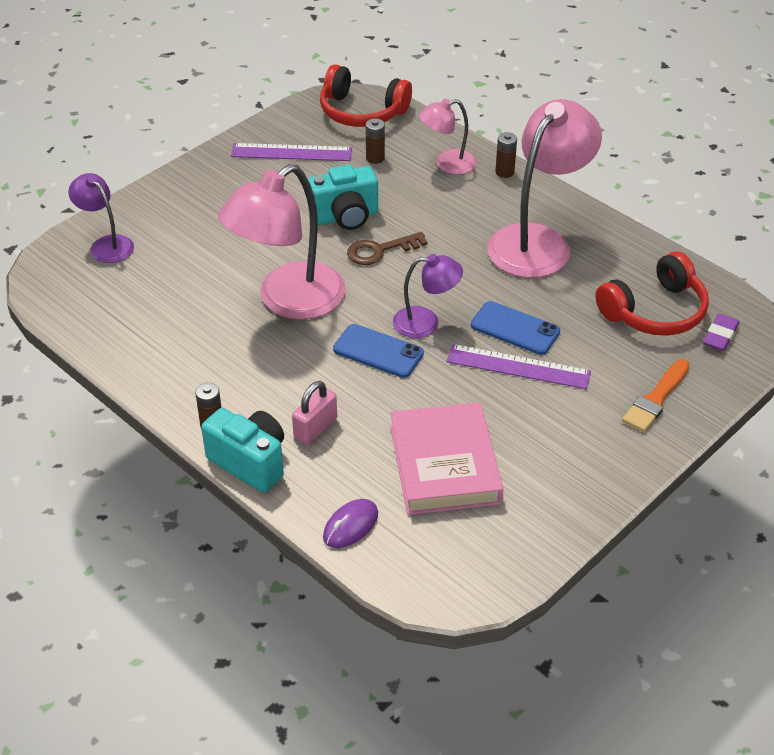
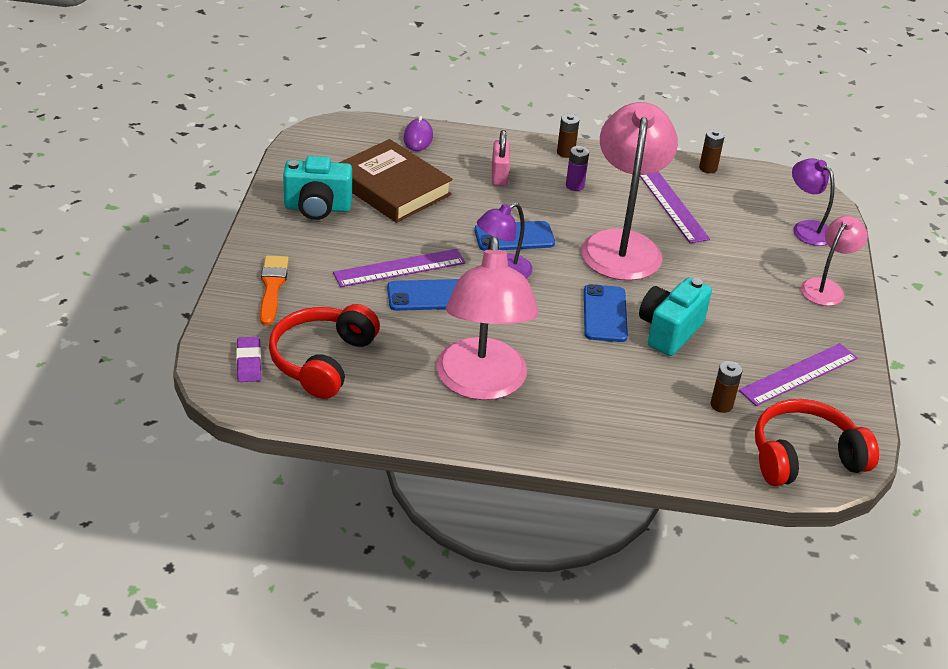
camera: 140 degrees right, 5 degrees down
(106, 244) = (806, 228): purple lamp -> purple lamp turned 135 degrees counterclockwise
(189, 317) = (673, 206): none -> purple ruler
(250, 462) = (517, 144): turquoise camera -> turquoise camera (317, 208)
(253, 381) = (574, 186): none -> purple battery
(380, 250) = (605, 314): brown key -> blue phone
(444, 465) = (392, 187): pink book -> brown book
(447, 164) = (650, 431): pink lamp -> pink lamp (826, 287)
(504, 172) = (586, 449): brown battery -> brown battery (708, 168)

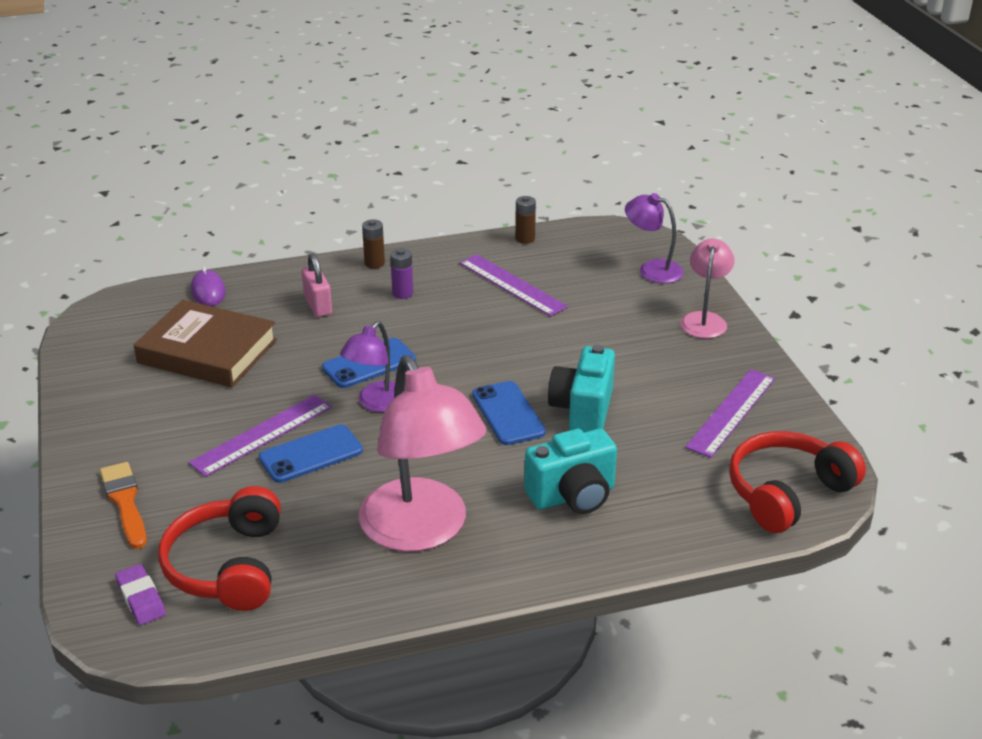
camera: 20 degrees left, 5 degrees down
(317, 208) = (133, 398): turquoise camera -> turquoise camera (573, 496)
(622, 244) = (484, 338): pink lamp -> none
(721, 405) = (677, 468): brown battery -> none

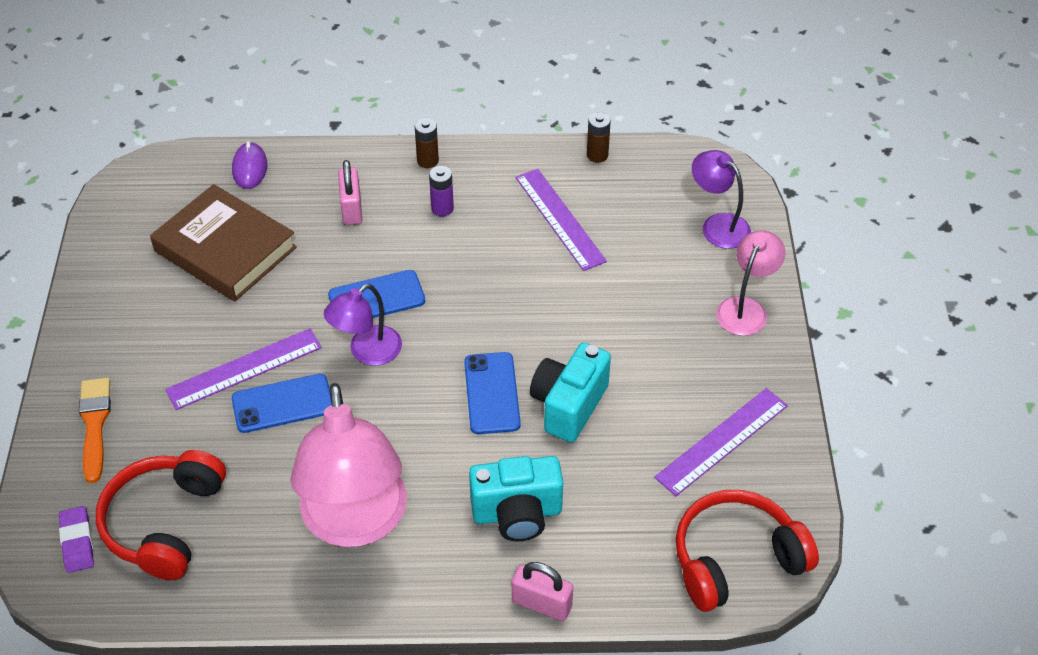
camera: 15 degrees right, 15 degrees up
(628, 558) = (542, 604): none -> pink padlock

